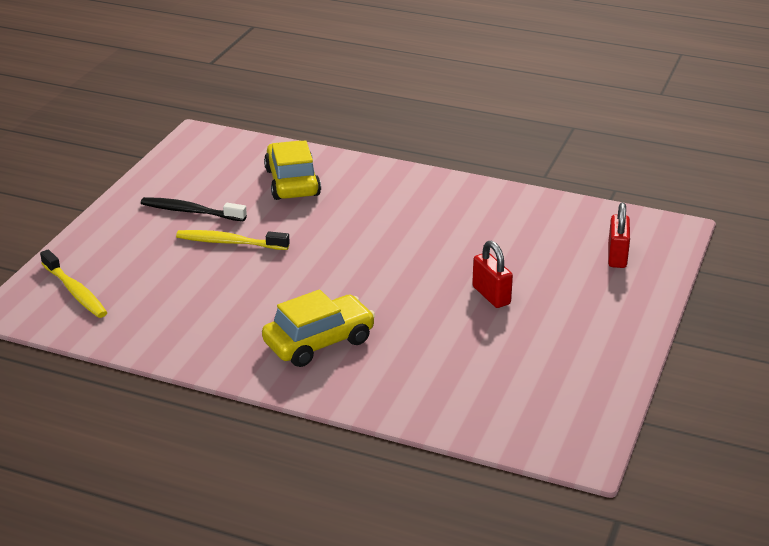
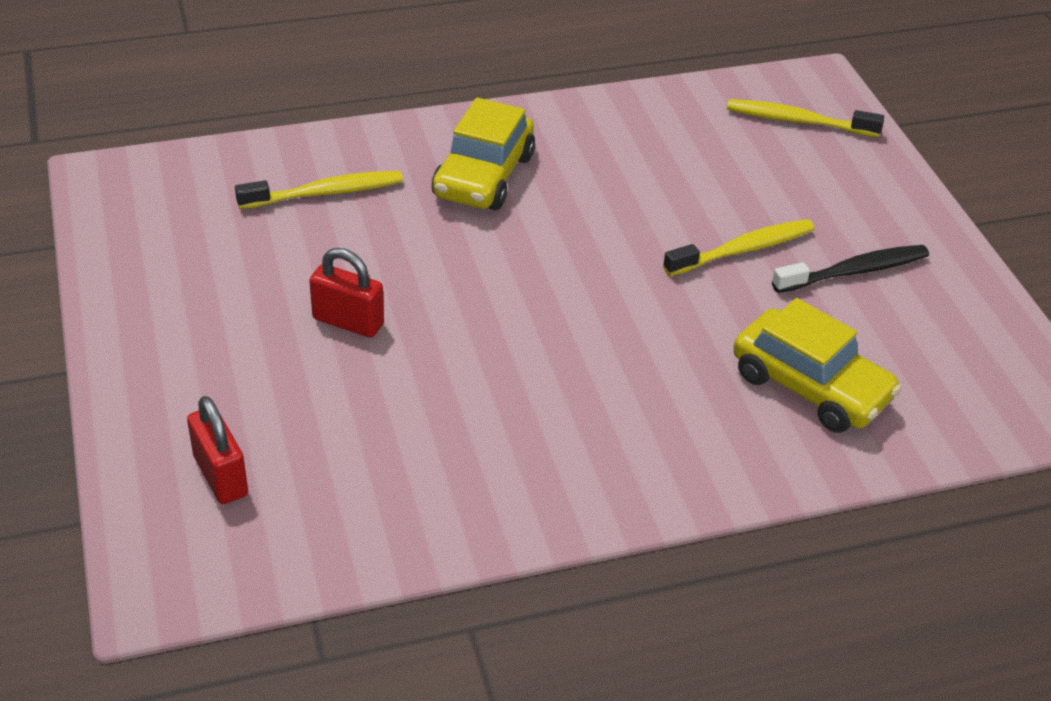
camera: 140 degrees right, 10 degrees up
(433, 374) = (325, 193): none -> yellow toothbrush

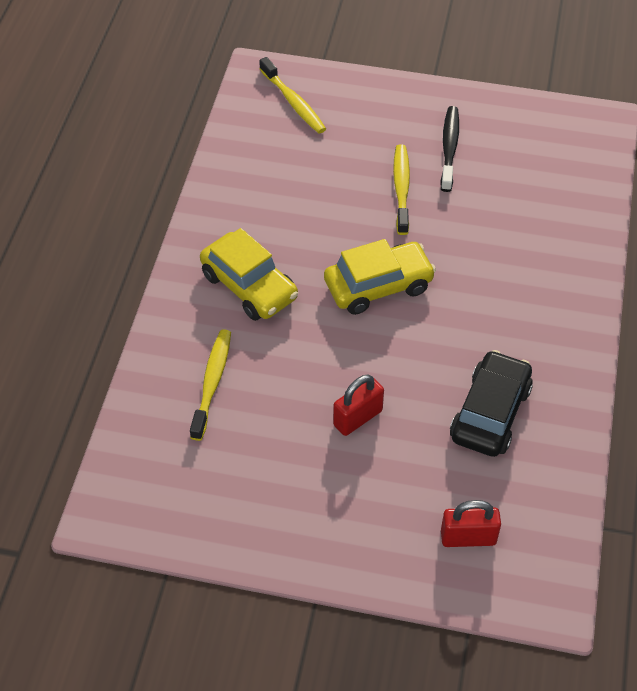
camera: 60 degrees left, 10 degrees up
(432, 440) = (490, 413): none -> black car
(797, 121) = (293, 102): yellow toothbrush -> yellow toothbrush turned 75 degrees counterclockwise
(810, 386) = (533, 215): yellow car -> yellow car (378, 286)

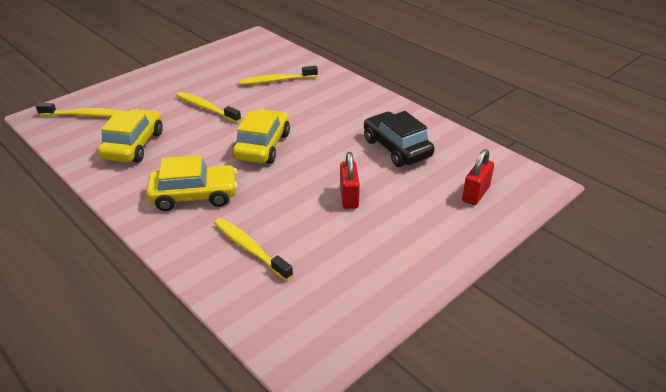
camera: 55 degrees left, 15 degrees down
(282, 180) = (133, 145): none -> yellow car
(449, 148) = (203, 82): black toothbrush -> none
(521, 211) = (276, 81): none -> yellow toothbrush

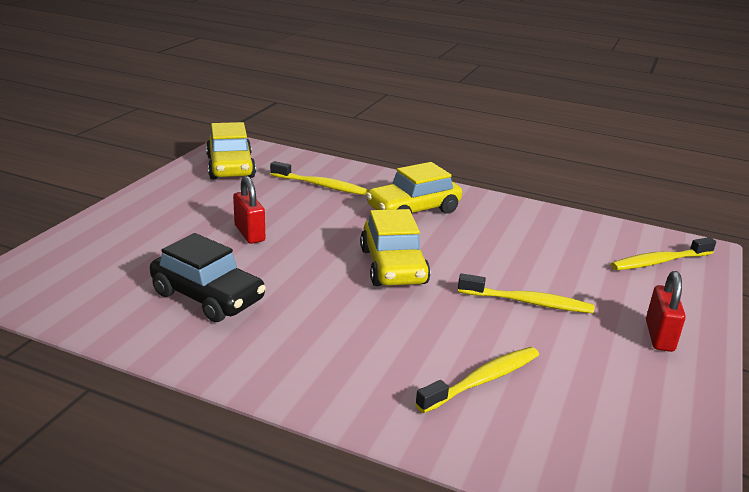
camera: 155 degrees right, 10 degrees down
(133, 145) = (542, 240): yellow car -> yellow car (230, 167)
(475, 194) = (93, 260): red padlock -> red padlock (659, 336)

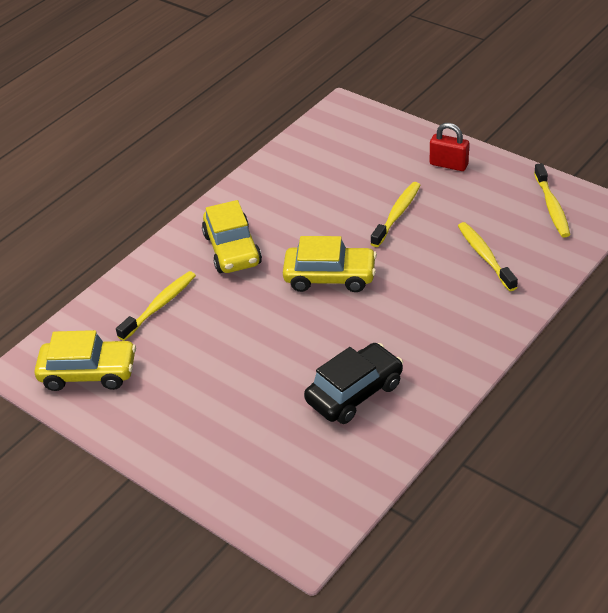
camera: 70 degrees left, 15 degrees up
(249, 233) = (248, 363): red padlock -> none
(659, 261) = (355, 134): yellow toothbrush -> yellow toothbrush (552, 207)

